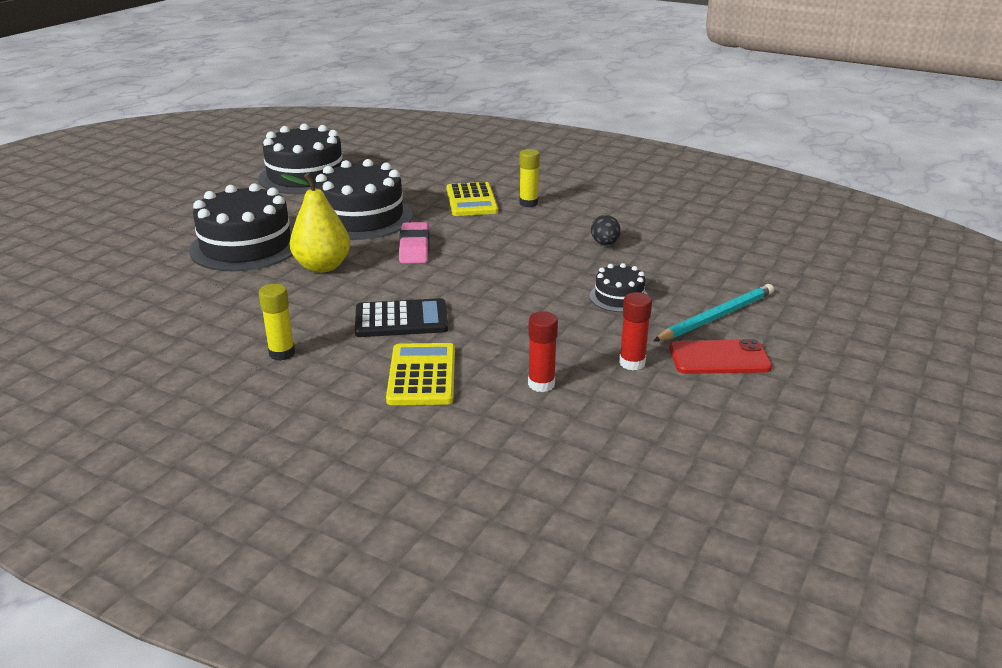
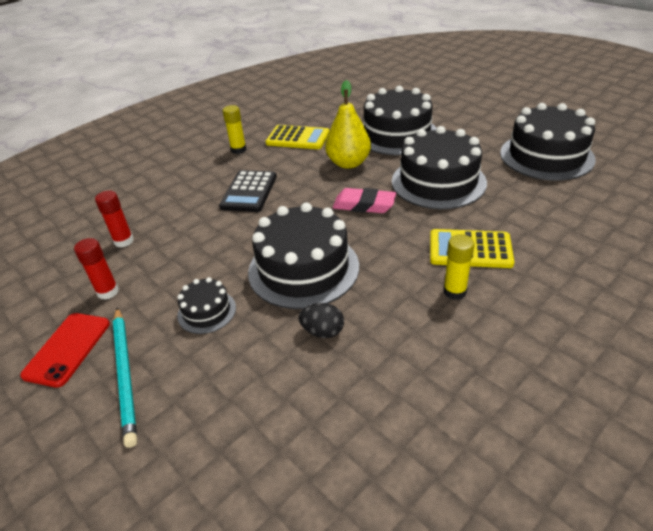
camera: 110 degrees right, 10 degrees up
(422, 375) = (175, 195): yellow calculator -> yellow calculator (298, 138)
(533, 263) = (303, 269): none -> black cake

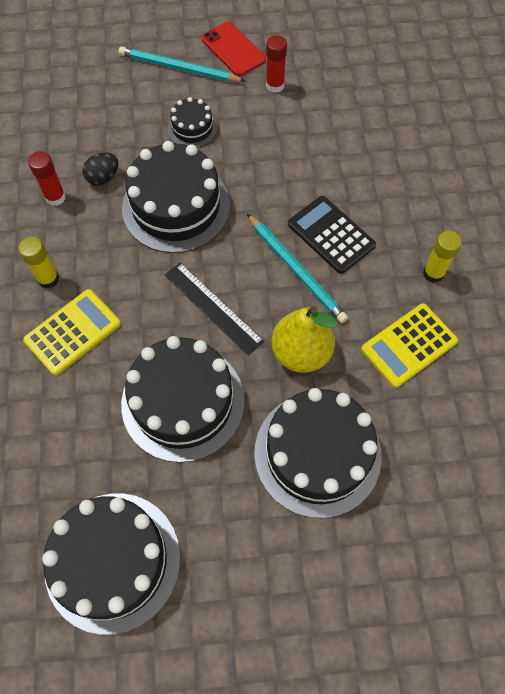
camera: 125 degrees right, 25 degrees up
(124, 241) = (337, 115): red glue stick -> red glue stick (55, 197)
(293, 191) = (296, 269): none -> turquoise pencil
(364, 205) = (213, 307): pink eraser -> black ruler

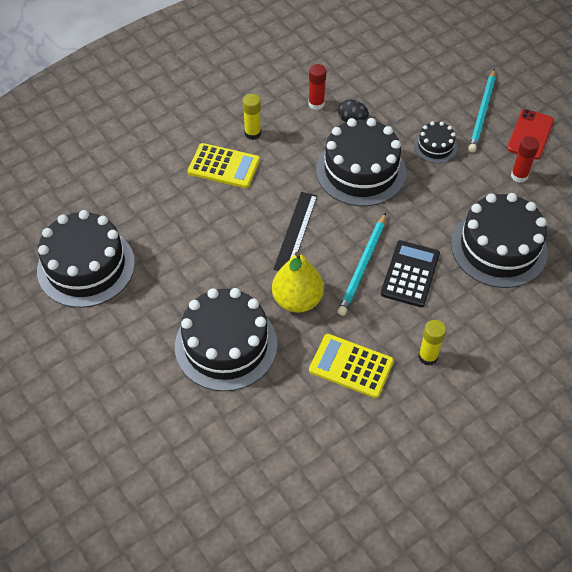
camera: 60 degrees right, 10 degrees down
(179, 68) = (482, 112): turquoise pencil -> turquoise pencil turned 150 degrees counterclockwise
(183, 402) = (214, 249): black cake -> black cake (499, 248)

